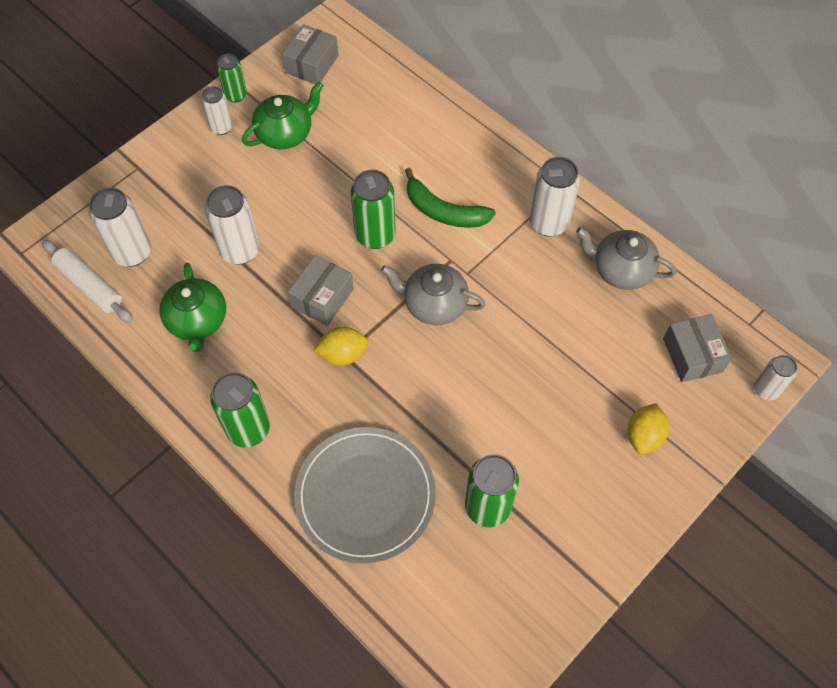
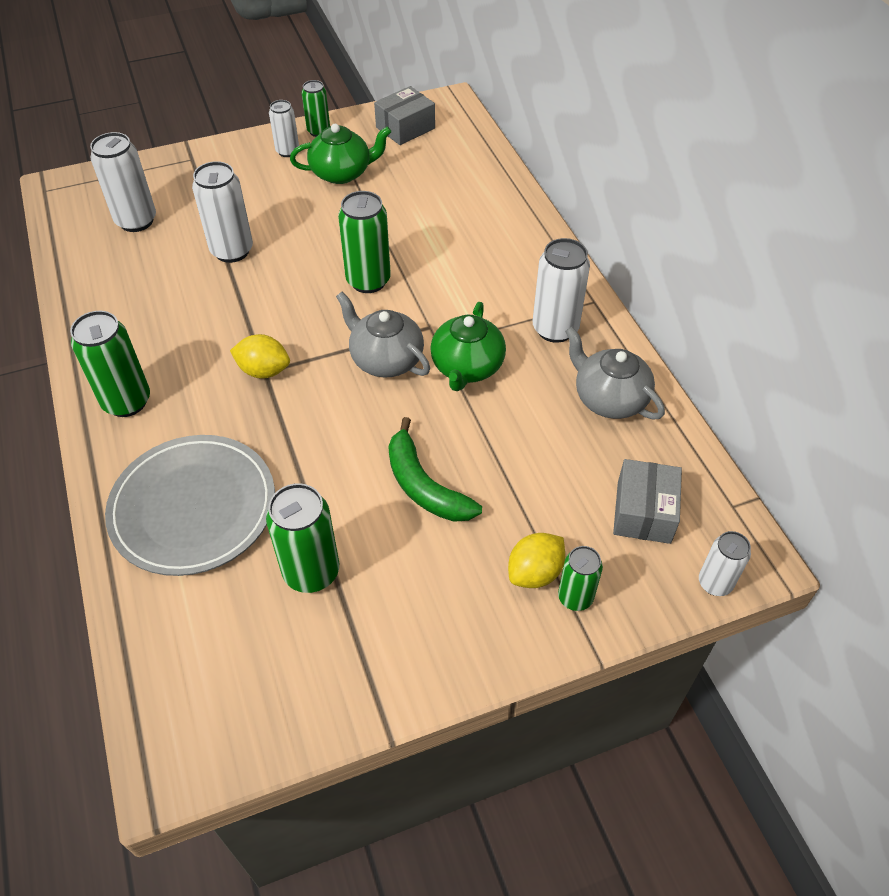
camera: 25 degrees right, 10 degrees down
(89, 286) = (80, 234): white rolling pin -> none
(197, 321) = (151, 294): green teapot -> green teapot (467, 367)
(322, 298) = (279, 315): grey box -> none
(444, 211) = (451, 283): green banana -> green banana (424, 486)
(680, 442) = (575, 597): none -> green can

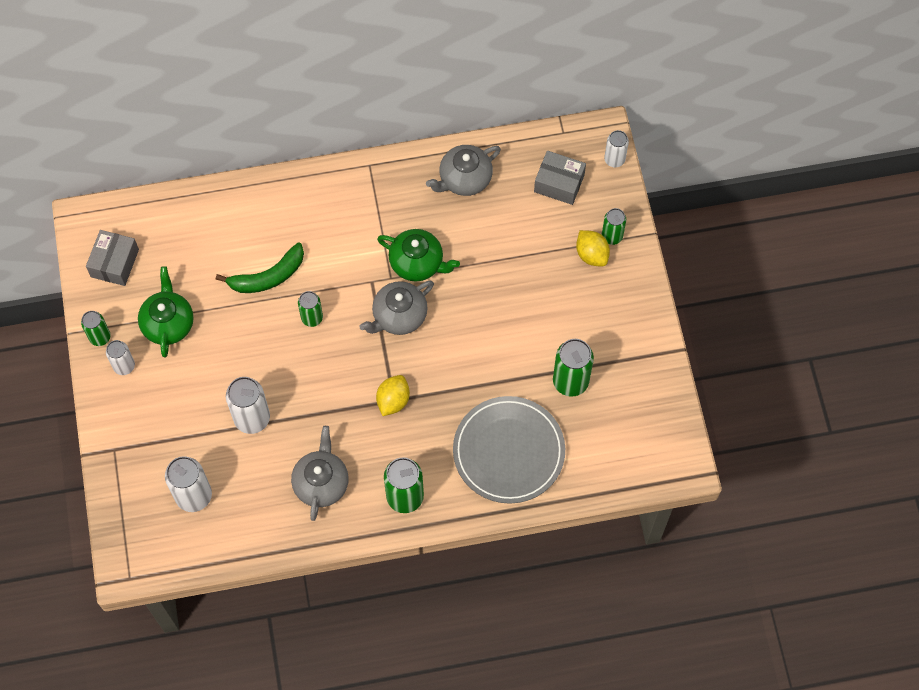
camera: 80 degrees left, 15 degrees up
(149, 320) = (321, 483): none -> grey teapot
(368, 281) = (312, 318): green can -> green can, size x0.61
(405, 128) = (115, 263): grey box -> grey box turned 45 degrees clockwise
(424, 486) = (516, 306): green banana -> green banana (268, 276)
(555, 329) = (392, 197): white can -> none

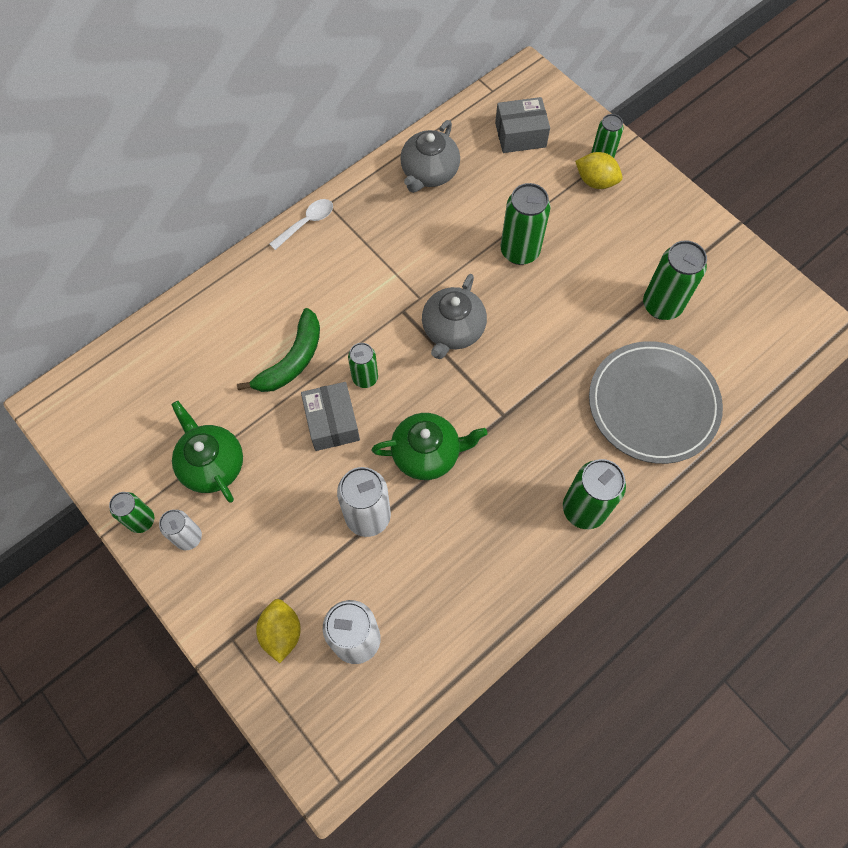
camera: 30 degrees left, 0 degrees up
(115, 263) = (113, 432): grey box -> grey box (332, 422)
(321, 483) = (487, 544): grey teapot -> none
(344, 173) = (306, 223): none -> white spoon
(393, 400) = (504, 416): yellow lemon -> yellow lemon (281, 632)
(417, 263) = (436, 270): green teapot -> green teapot (427, 453)
(491, 281) = (519, 251): none -> green can
(614, 159) = (555, 91): white can -> none

